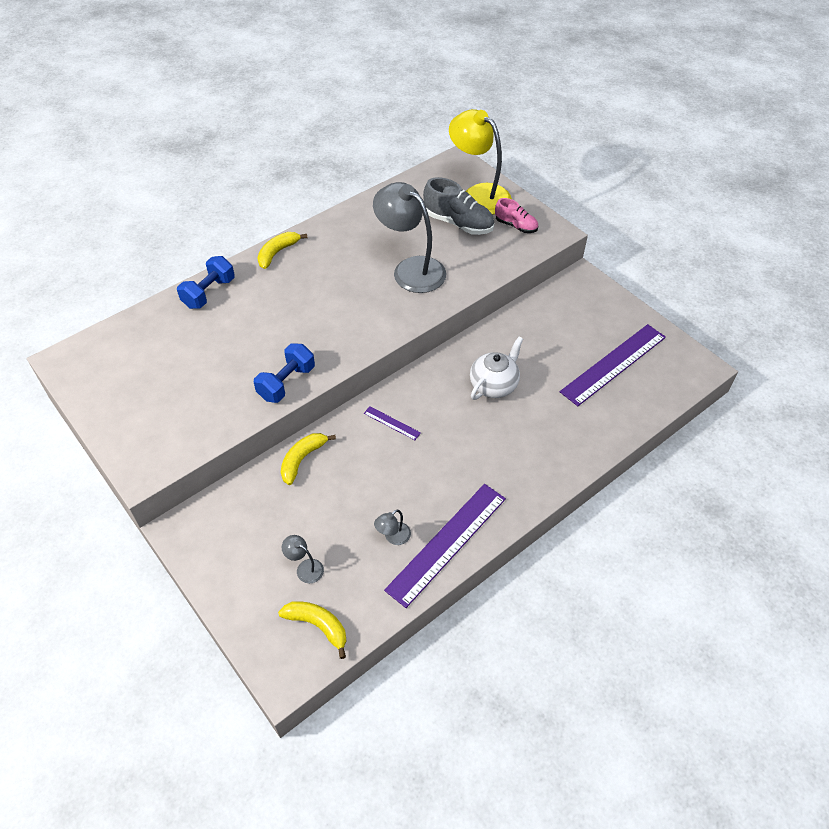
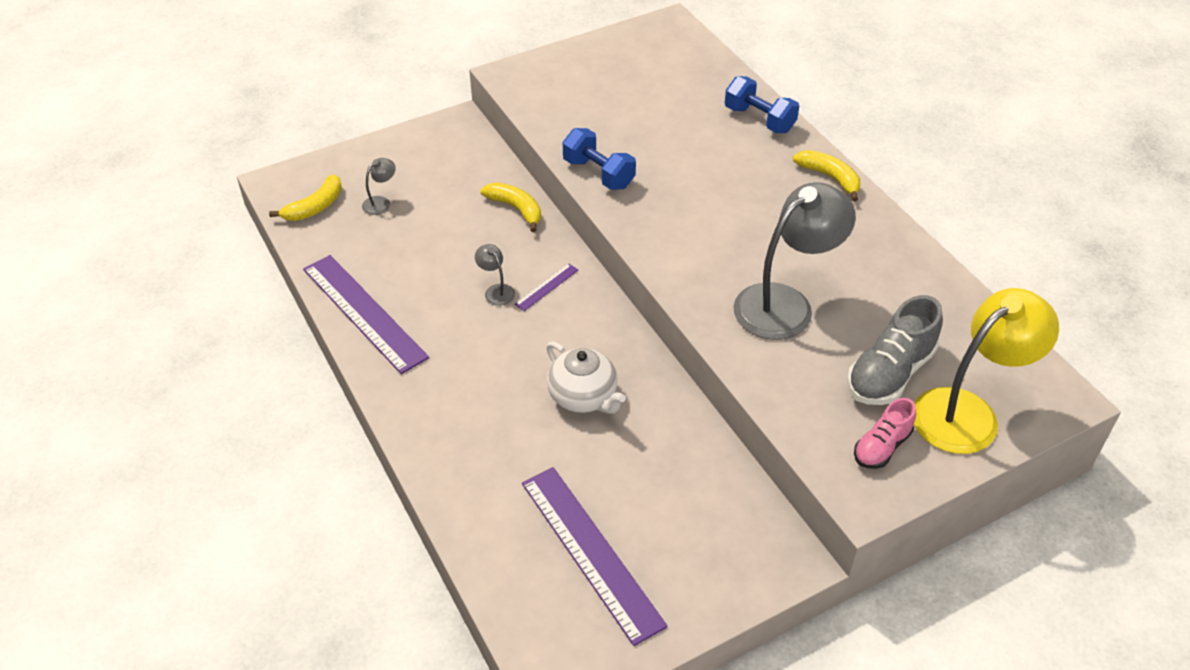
camera: 100 degrees right, 5 degrees down
(393, 537) = (389, 270): grey lamp -> grey lamp (496, 290)

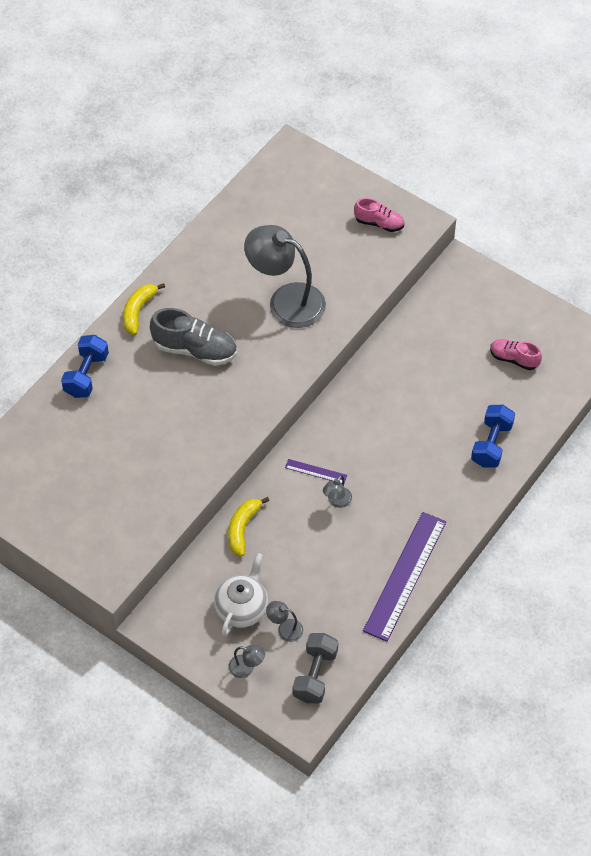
camera: 115 degrees left, 10 degrees up
(315, 207) = (315, 675): yellow banana -> grey dumbbell
(363, 165) = (246, 668): none -> grey lamp
(583, 397) = (403, 408): white teapot -> white teapot (242, 608)
(591, 552) = (514, 359): purple ruler -> pink shoe
(598, 174) = (208, 457): blue dumbbell -> blue dumbbell (491, 444)
(890, 373) = (317, 232): grey shoe -> grey shoe (195, 349)
(967, 412) = (328, 190): yellow lamp -> none

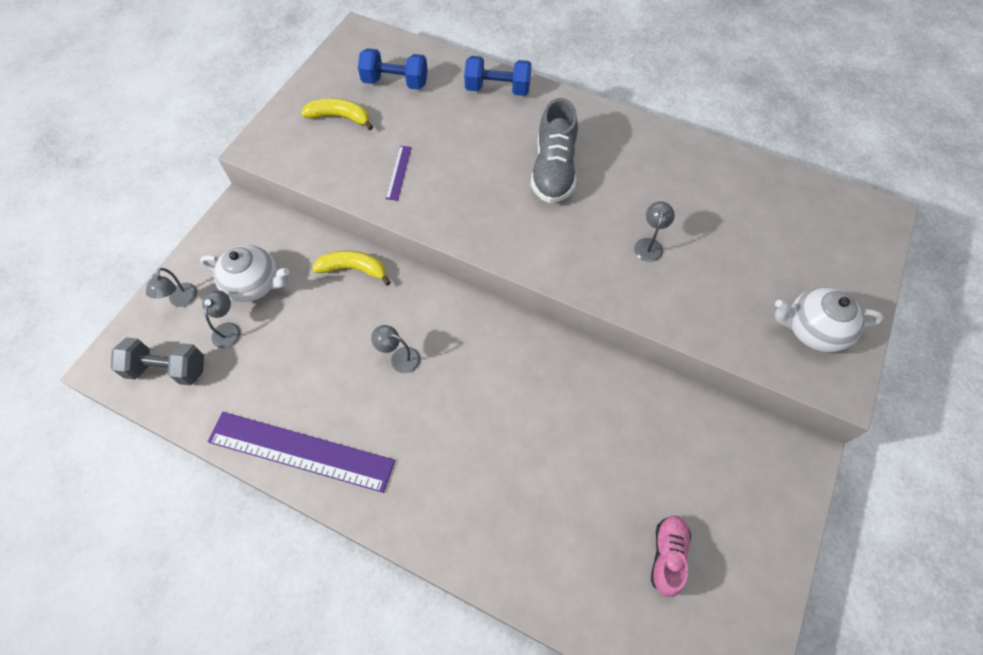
camera: 80 degrees right, 5 degrees up
(138, 311) = (589, 115): yellow banana -> yellow banana (340, 117)
(286, 300) = (649, 245): grey lamp -> grey lamp, size x0.41
(316, 471) = (437, 329): purple ruler -> purple ruler (398, 172)
(379, 223) = (812, 330): pink shoe -> white teapot
(491, 444) = (515, 540): blue dumbbell -> blue dumbbell (395, 82)

